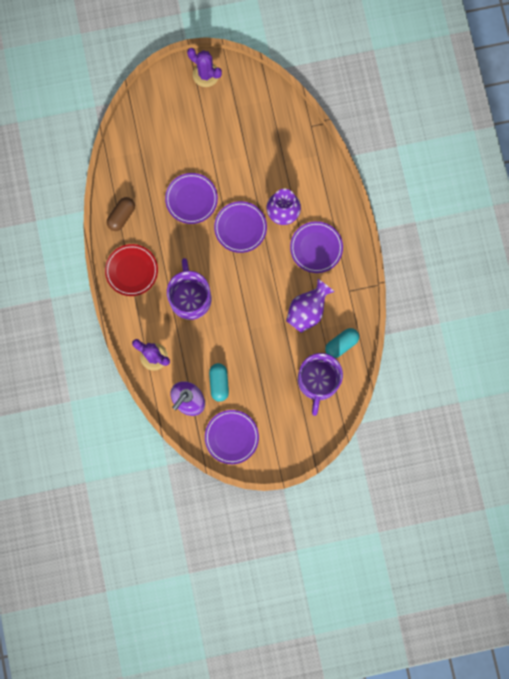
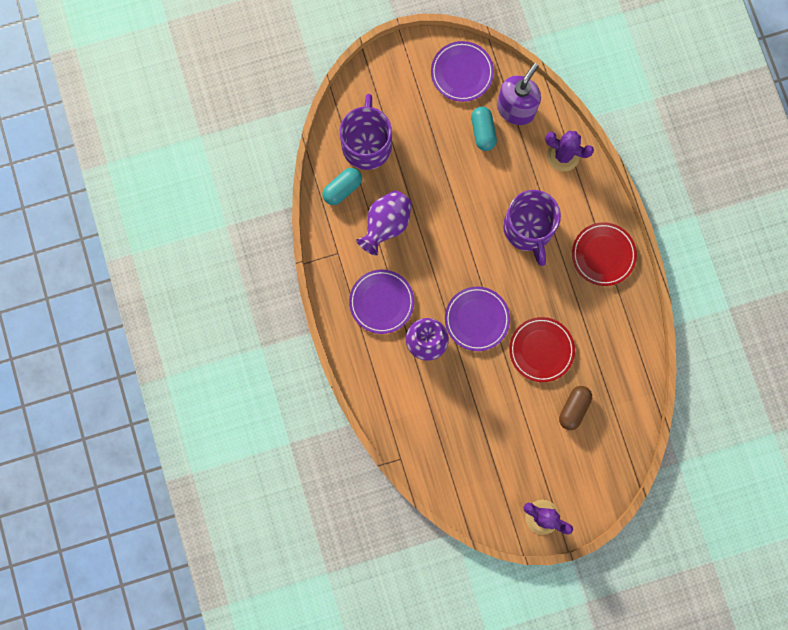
camera: 175 degrees right, 0 degrees up
(121, 216) = (624, 321): brown capsule -> brown capsule (573, 408)
(191, 199) = (541, 350): purple plate -> red plate

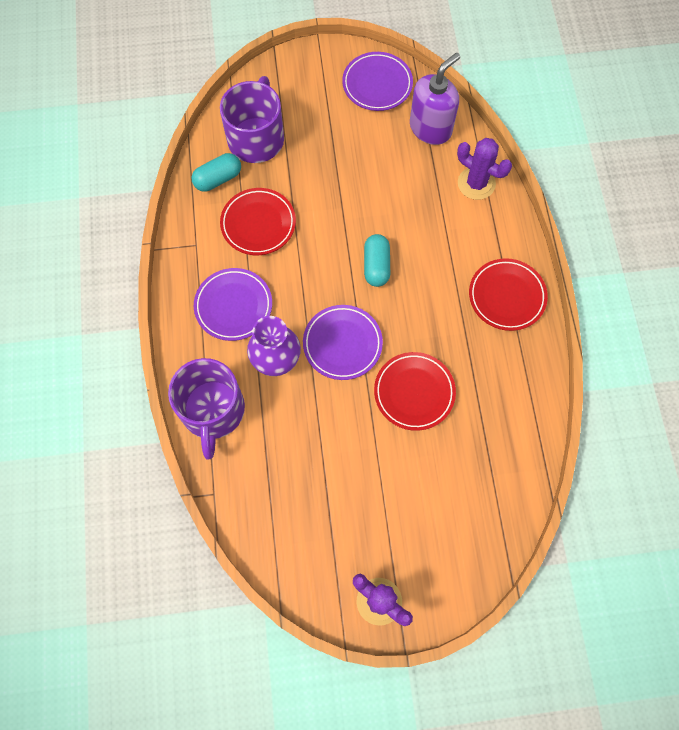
camera: 10 degrees right, 10 degrees down
(386, 225) = (258, 224): purple vase -> red plate
(483, 132) = (389, 145): turquoise capsule -> turquoise capsule (376, 266)
(528, 228) = (423, 254): purple mug -> purple mug (213, 411)
(573, 408) = (442, 469): brown capsule -> none

